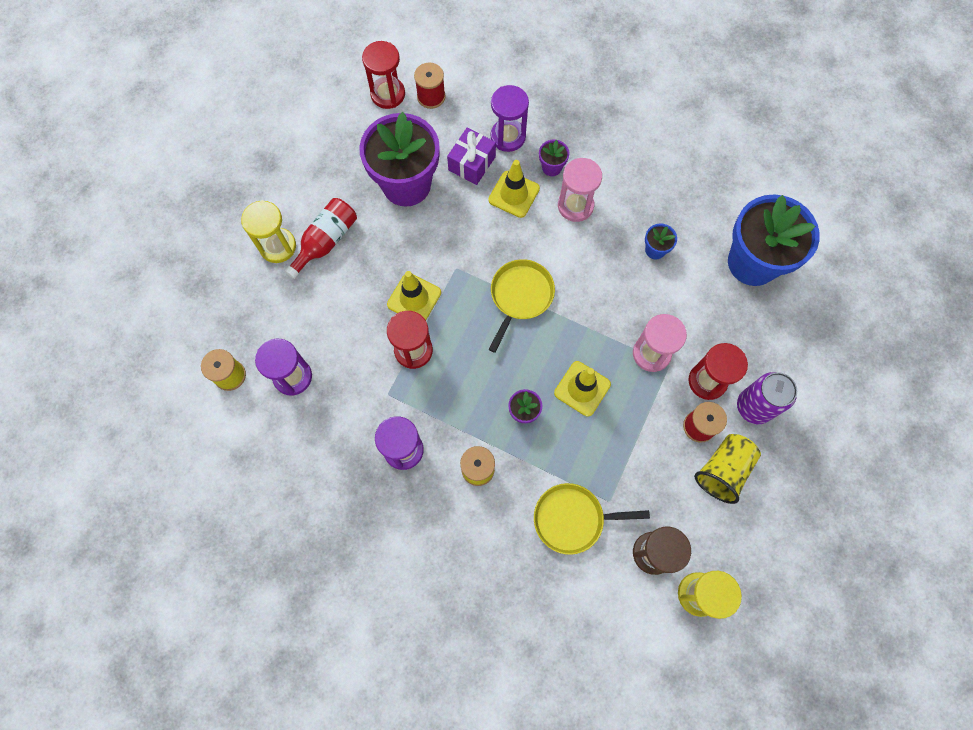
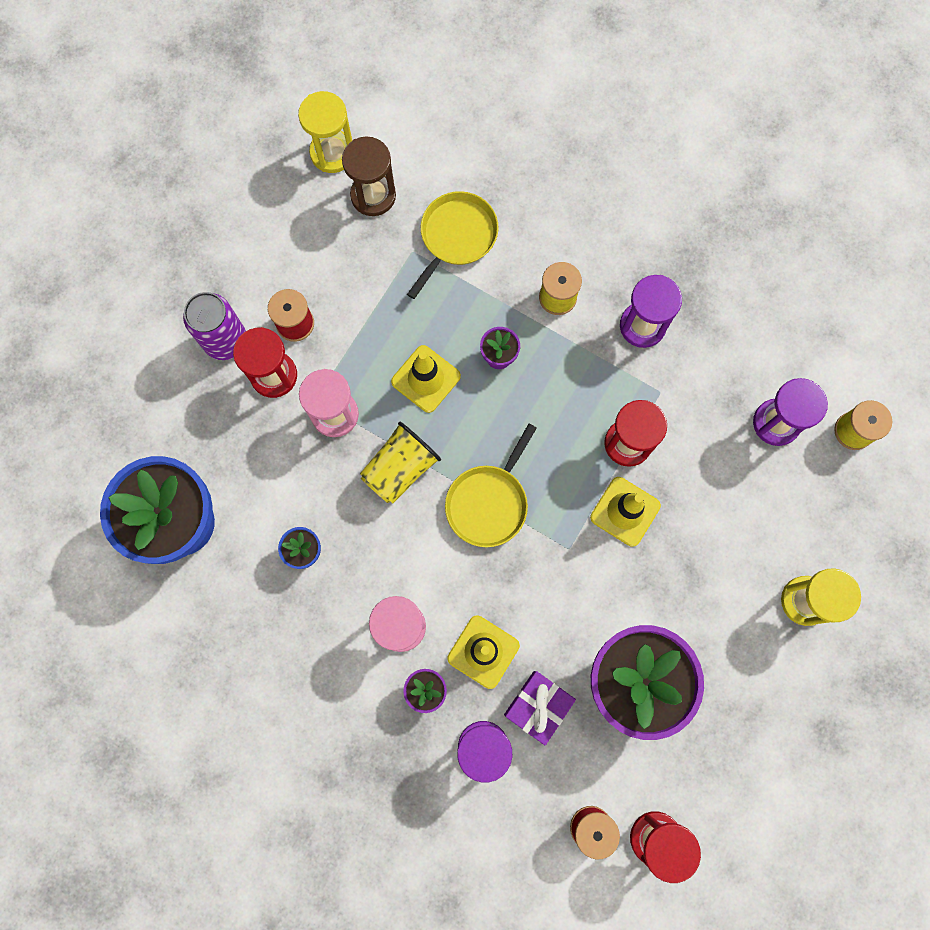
camera: 175 degrees left, 5 degrees up
(326, 241) = (740, 603): red bottle -> none
(572, 519) = (456, 236): yellow pan -> yellow pan turned 60 degrees counterclockwise
(723, 470) = (278, 273): yellow cup -> yellow cup (400, 469)

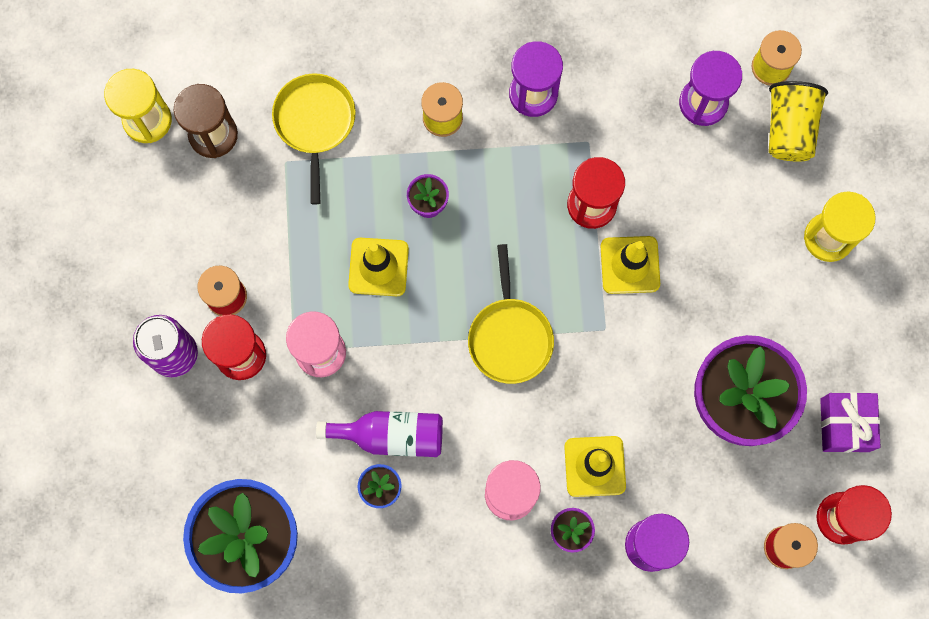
camera: 35 degrees left, 0 degrees up
(342, 515) = (391, 435): none -> purple bottle
(400, 469) = (412, 360): yellow cup -> yellow cup (789, 129)
(538, 706) = (672, 479): purple gift -> purple gift (845, 425)

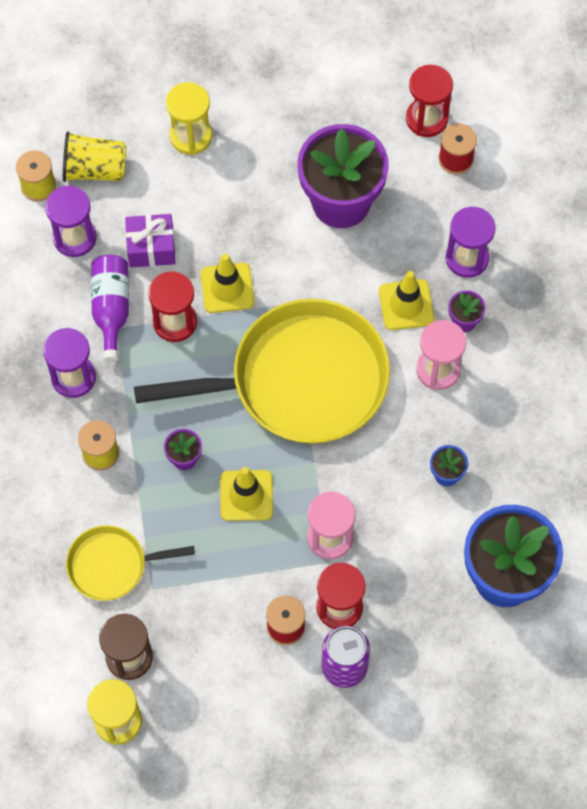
camera: 95 degrees left, 10 degrees down
(391, 435) = (398, 470): purple bottle -> purple bottle (111, 308)
(510, 337) = (301, 380): yellow pan -> yellow pan, size x2.05
(845, 425) = (350, 119): purple gift -> purple gift (151, 247)

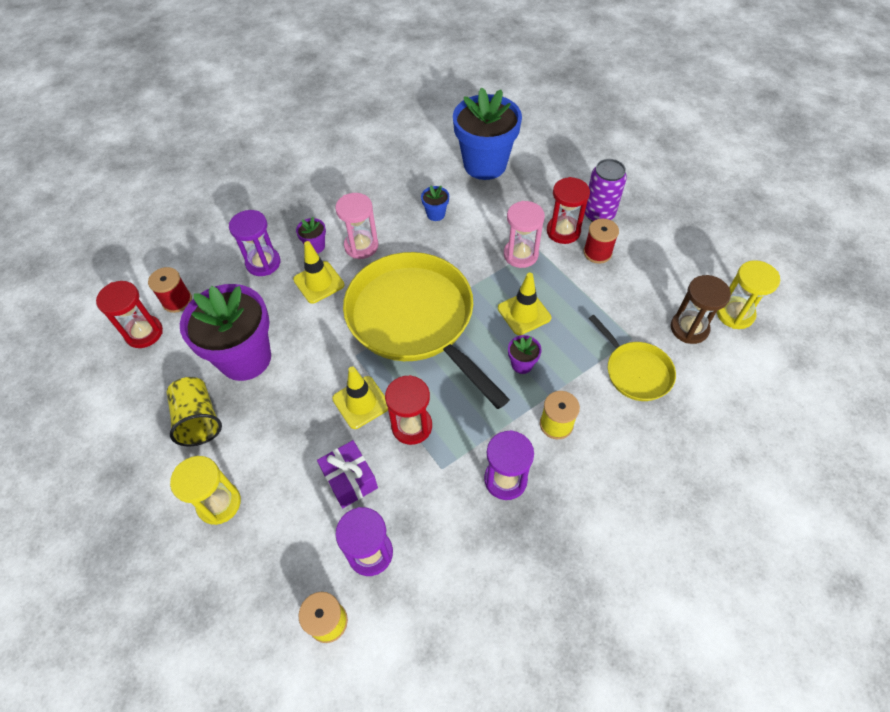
camera: 115 degrees left, 10 degrees down
(95, 169) = (287, 574): yellow cup -> yellow cup (198, 419)
(111, 308) = (425, 482): purple bottle -> none

